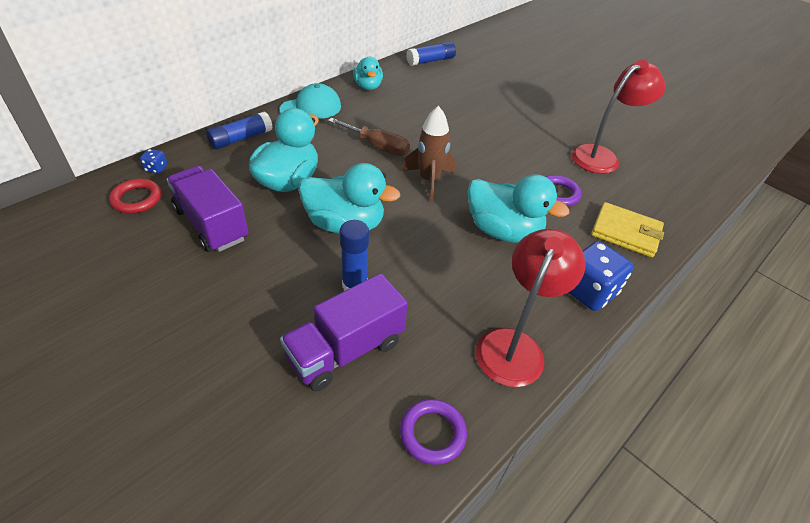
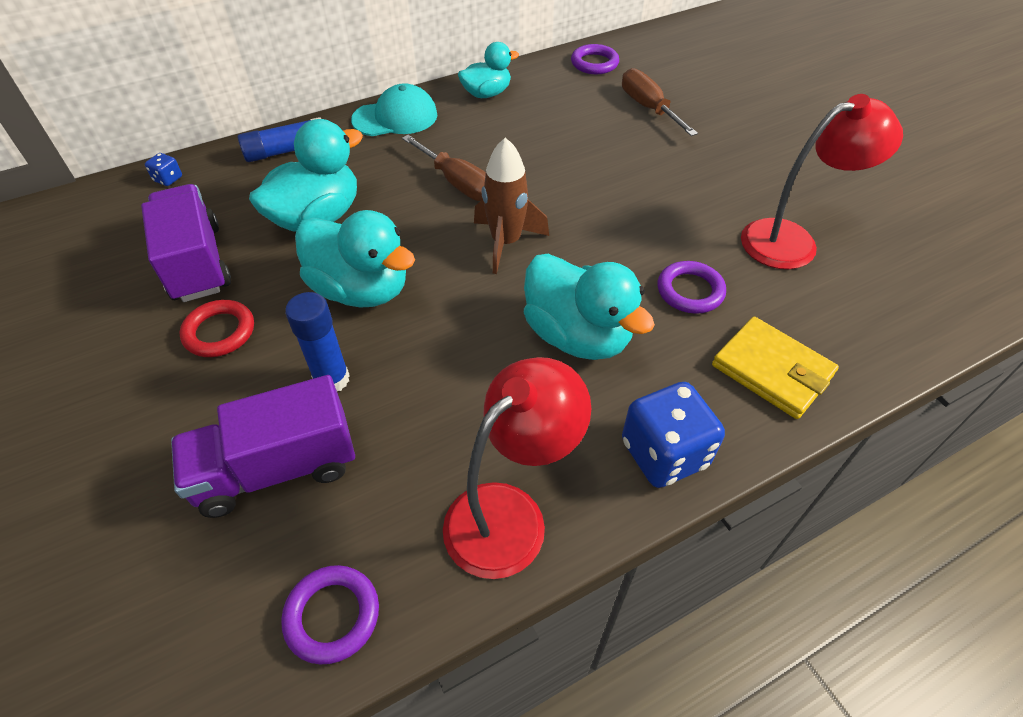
camera: 20 degrees right, 5 degrees up
(137, 199) = (128, 216): red ring -> red ring (219, 332)
(368, 86) = (486, 94): turquoise duck -> turquoise duck turned 120 degrees counterclockwise
(430, 61) = (594, 63): blue glue stick -> purple ring
(479, 86) = (648, 108): none -> brown screwdriver

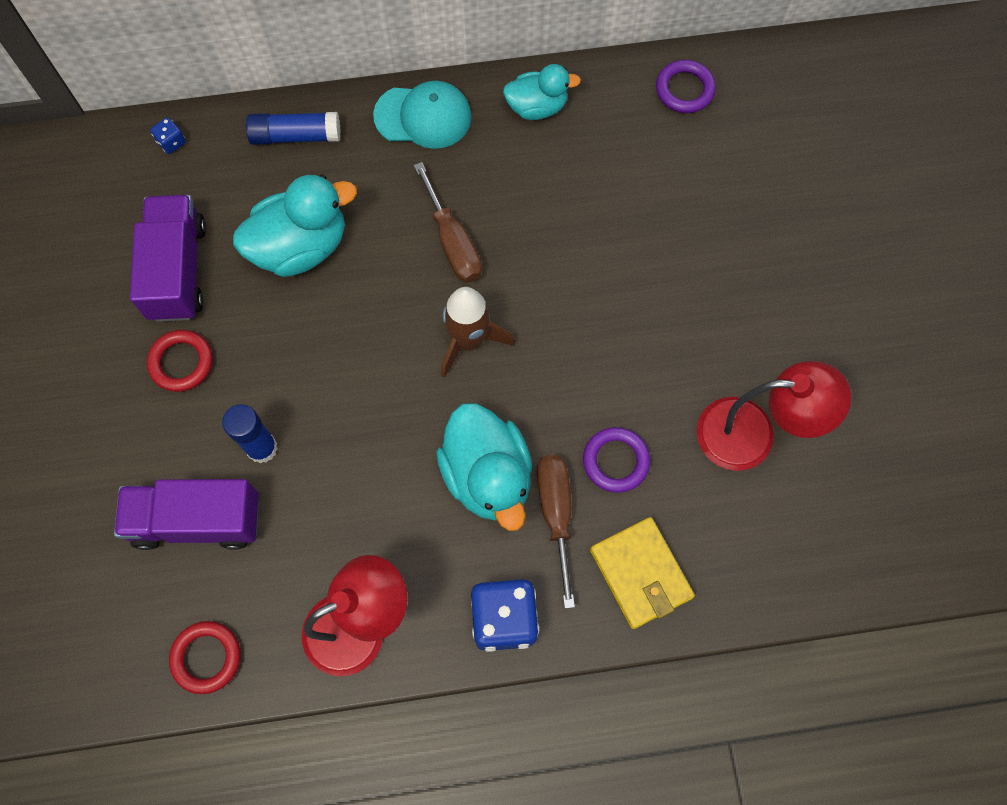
camera: 20 degrees right, 20 degrees up
(332, 616) = (206, 657): purple ring -> red ring
(361, 289) = (315, 354): turquoise duck -> none
(648, 108) = (708, 189): brown screwdriver -> brown screwdriver (556, 514)

